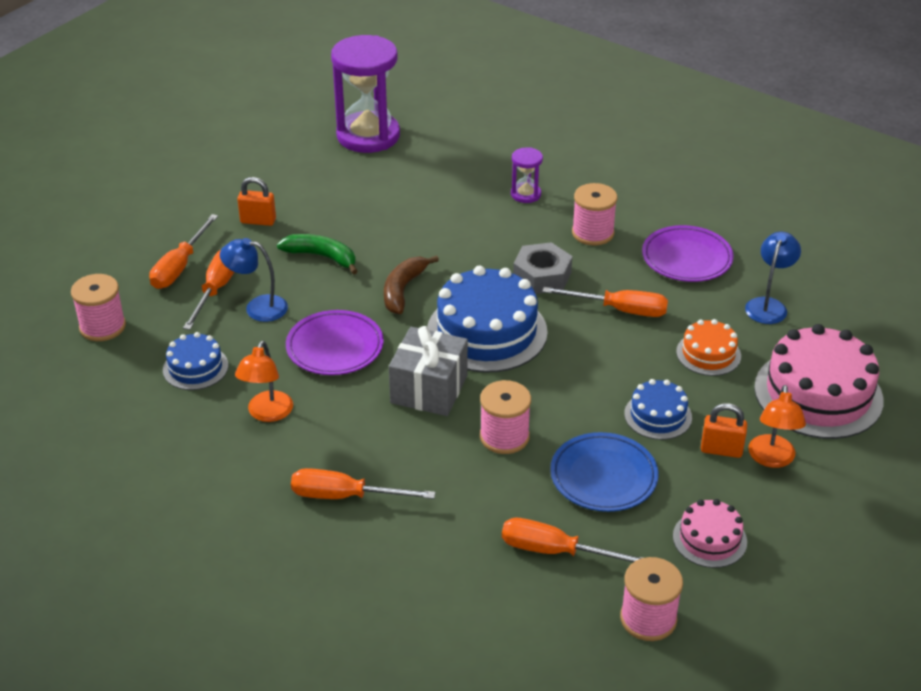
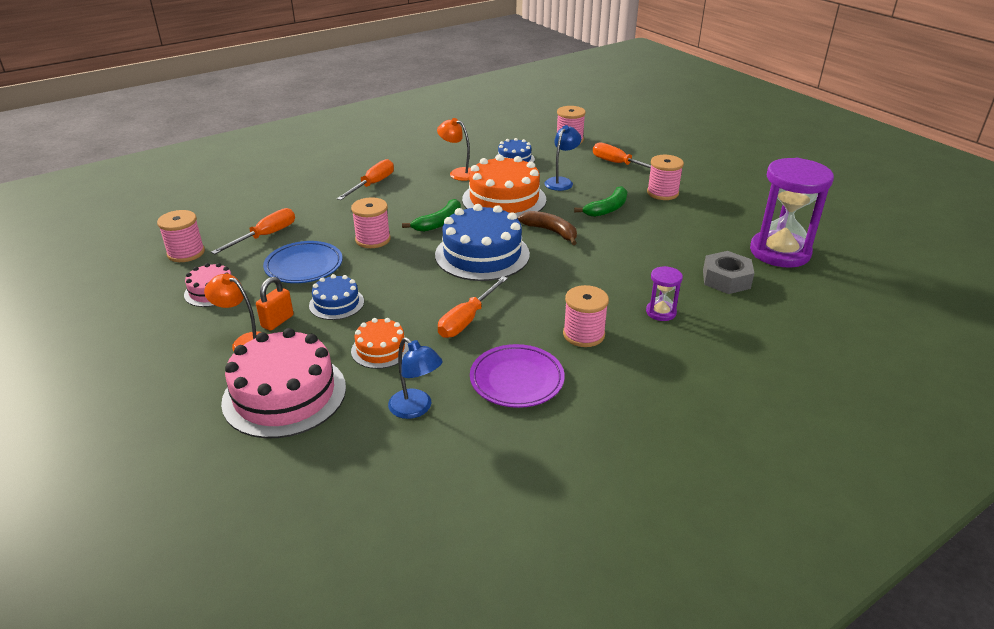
camera: 110 degrees right, 5 degrees down
(216, 289) = (588, 172): orange screwdriver -> none
(258, 221) = (662, 193): orange padlock -> pink spool
(335, 347) = (504, 199): purple plate -> orange cake
(429, 389) = (439, 223): grey gift -> green banana
(542, 276) = (534, 293): grey nut -> grey nut (726, 279)

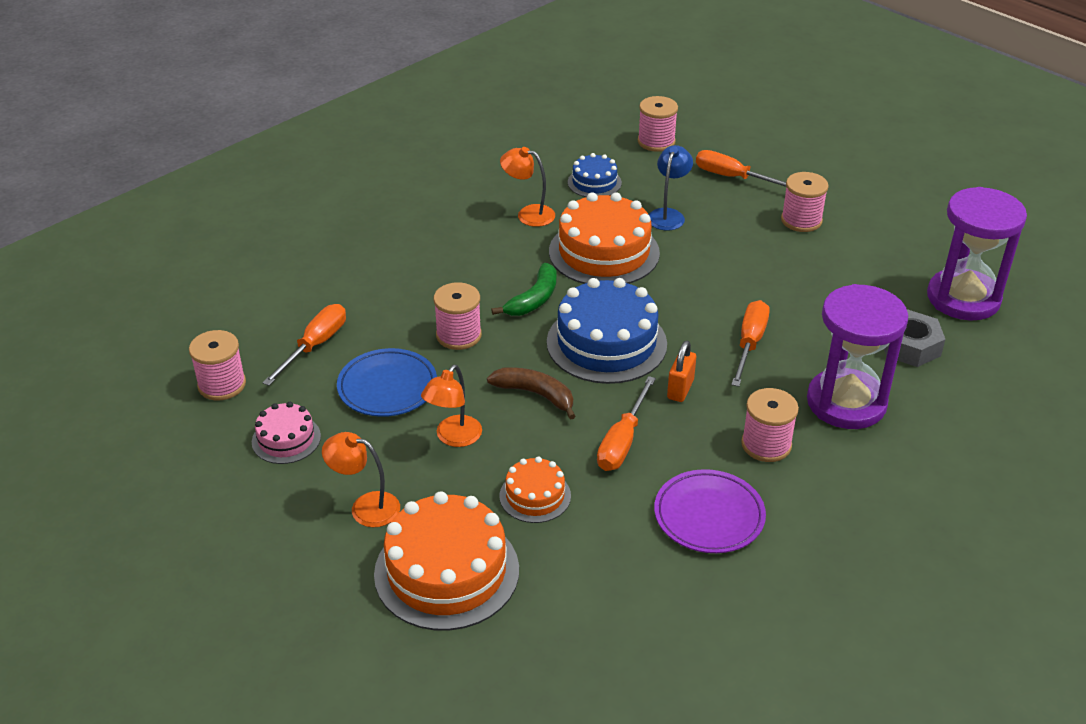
camera: 10 degrees left, 5 degrees up
(277, 321) = (391, 472): orange padlock -> orange padlock (680, 389)
(284, 394) = (446, 571): pink cake -> orange cake
(336, 303) = (453, 438): blue cake -> orange lamp
(372, 184) = (421, 245): orange screwdriver -> orange screwdriver (749, 343)
(416, 409) = (608, 569): blue lamp -> none
(551, 232) = (680, 298): brown banana -> brown banana (536, 394)
(607, 209) = (739, 254): green banana -> none
(661, 312) = (846, 402): purple hourglass -> purple hourglass, size x2.19

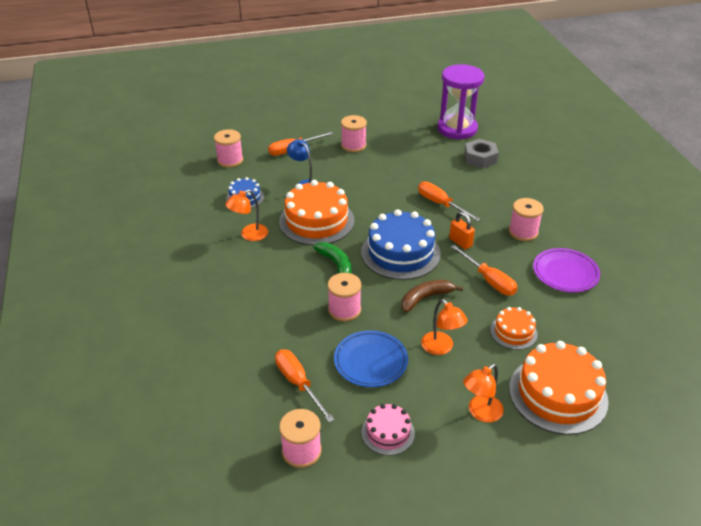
camera: 60 degrees left, 0 degrees up
(846, 402) = (508, 194): purple hourglass -> none

